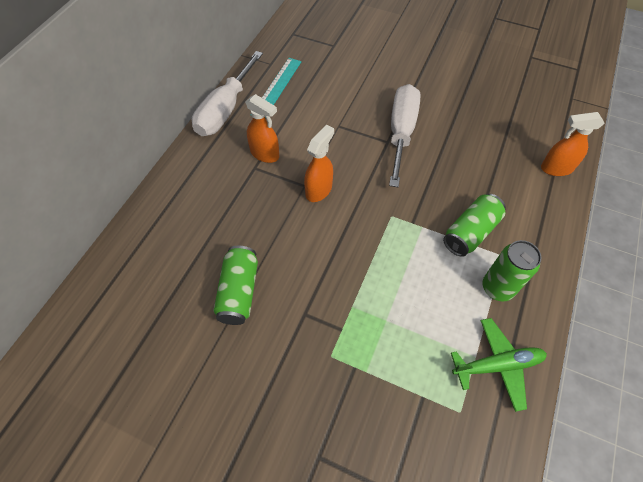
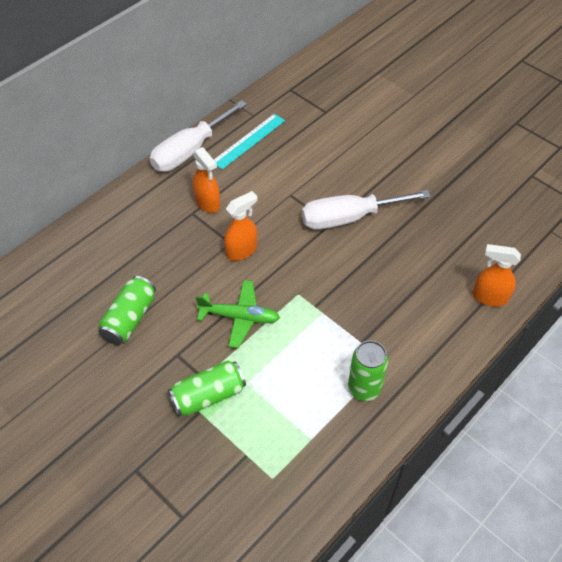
camera: 20 degrees right, 5 degrees down
(401, 132) = (349, 218): white screwdriver -> white screwdriver turned 135 degrees counterclockwise
(470, 232) = (366, 331): green can -> green can (208, 395)
(497, 365) = (327, 453): green plane -> green plane (240, 317)

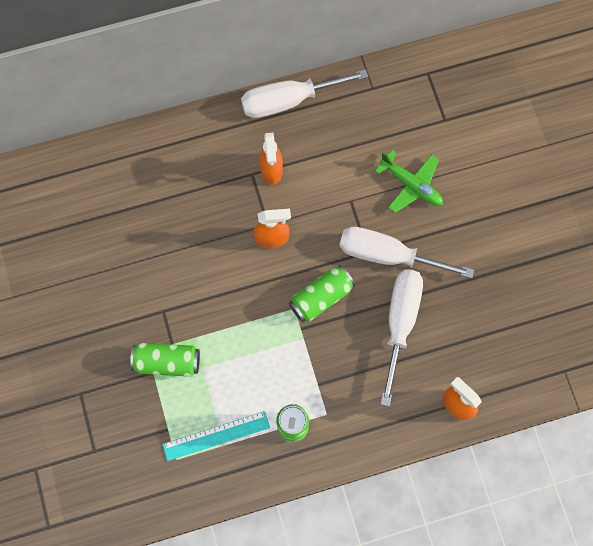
camera: 30 degrees right, 20 degrees up
(130, 318) = (143, 255): green can -> green can (321, 297)
(240, 317) = (232, 304): green plane -> green plane (411, 185)
(248, 141) = (349, 117): turquoise ruler -> turquoise ruler (216, 435)
(396, 260) = (400, 323): none -> white screwdriver

